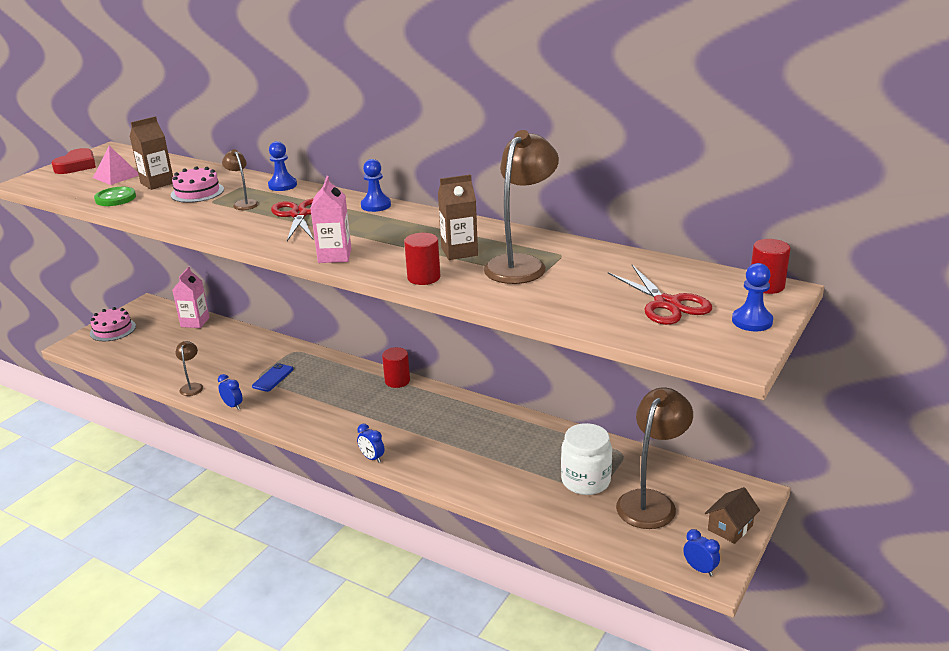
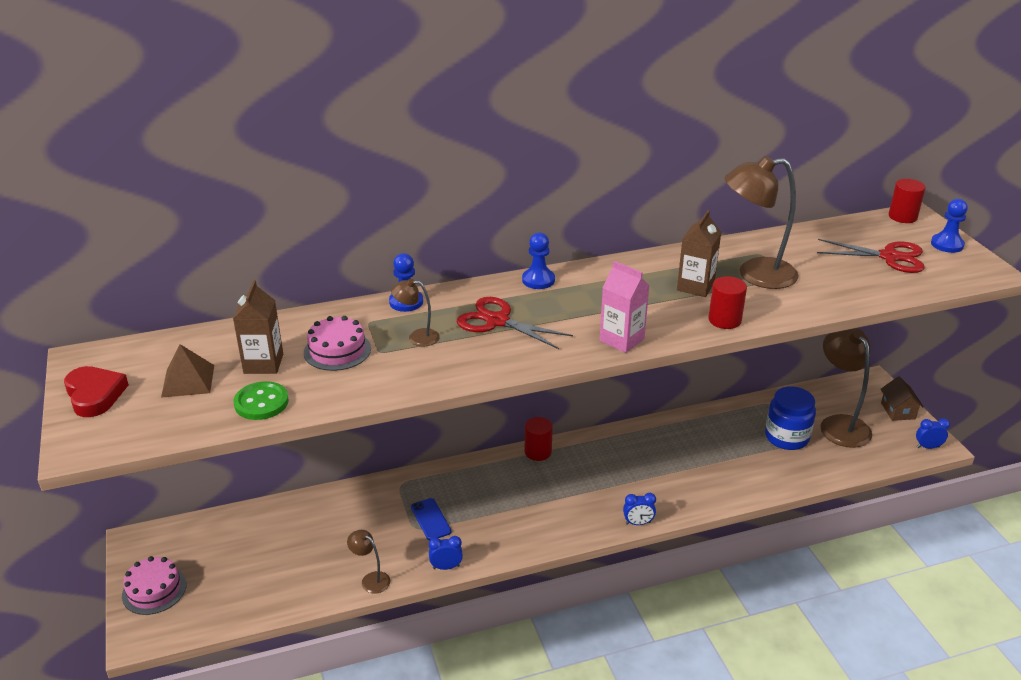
camera: 50 degrees left, 5 degrees up
(116, 176) = (188, 381): pink pyramid -> brown pyramid
(195, 322) = (238, 522): pink carton -> none
(521, 264) = (755, 274): brown lamp -> brown lamp turned 75 degrees counterclockwise
(585, 481) = (786, 437): white jar -> blue jar

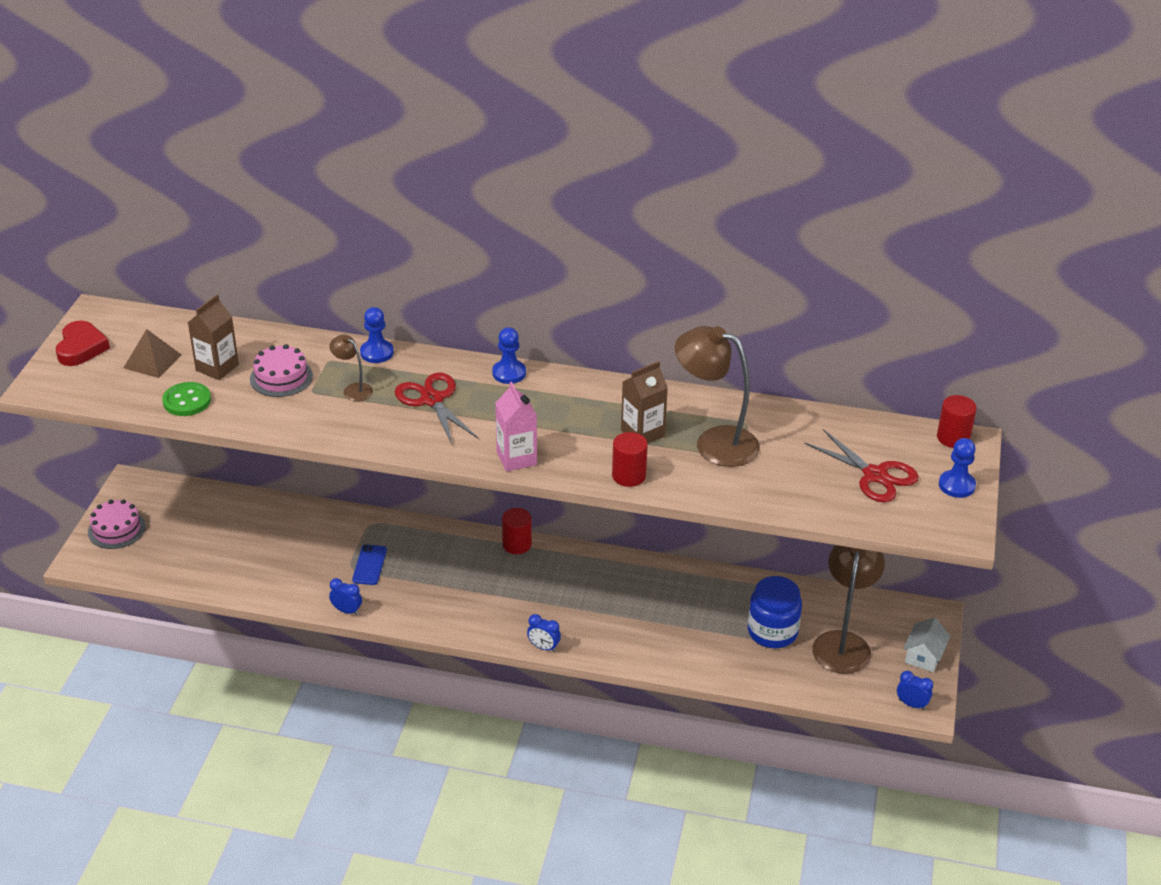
camera: 30 degrees right, 5 degrees up
(371, 579) = (280, 594): brown lamp -> none
(898, 411) = (923, 656): brown house -> white house

